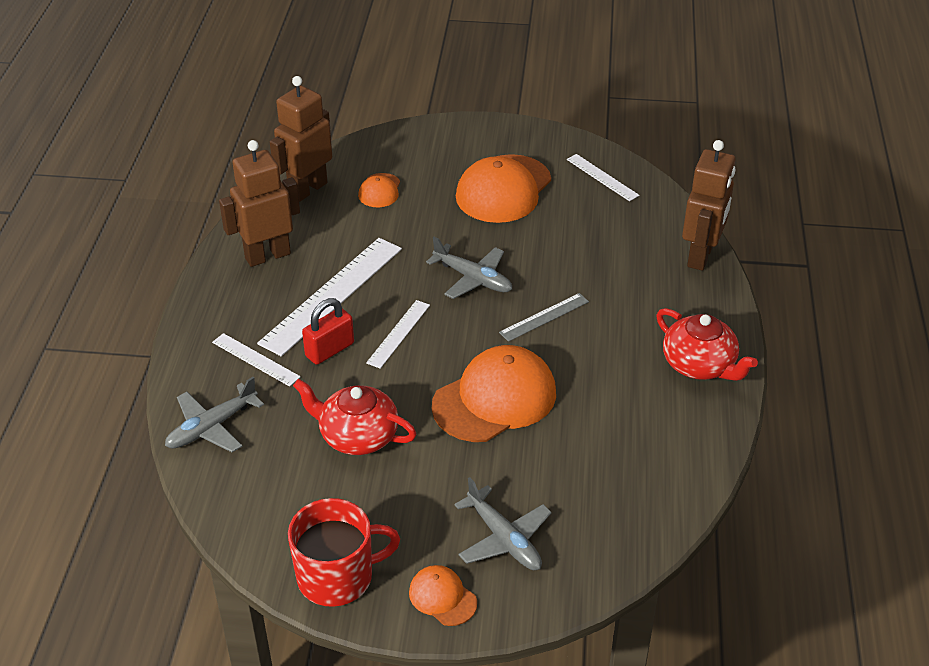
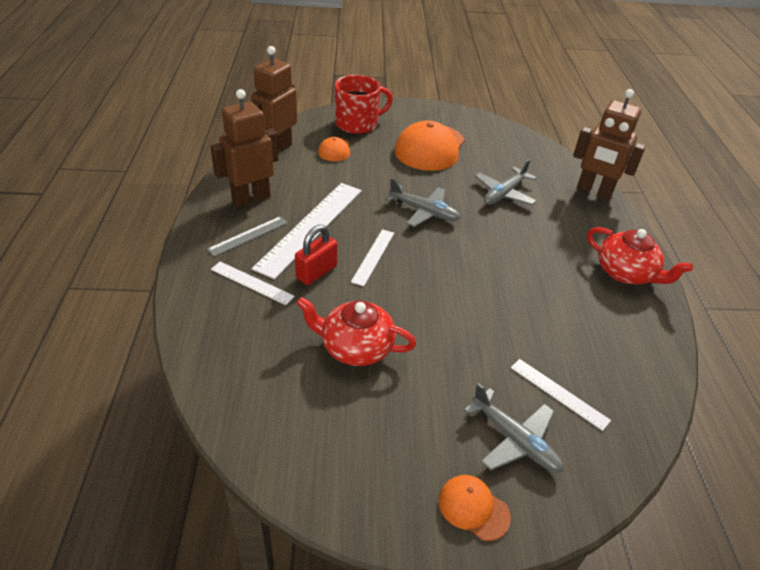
camera: 10 degrees left, 0 degrees up
(212, 427) = (218, 346): grey plane -> grey plane (504, 193)
(337, 576) = (363, 493): red mug -> red mug (357, 124)
(494, 399) = (469, 308): orange cap -> none
(544, 317) = (489, 239): grey ruler -> grey ruler (248, 236)
(602, 177) = (501, 139): white ruler -> white ruler (559, 393)
(701, 256) = (594, 191): brown robot -> brown robot turned 105 degrees clockwise

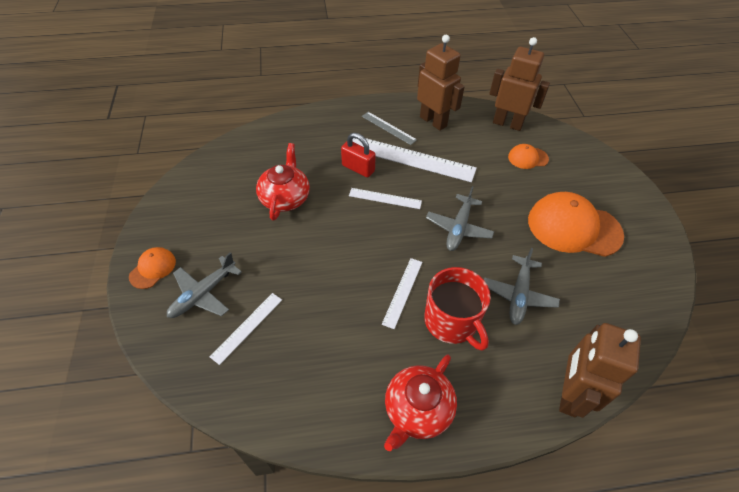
camera: 85 degrees right, 10 degrees up
(252, 283) = (339, 138): white ruler -> white ruler (402, 292)
(357, 124) = (583, 168): red mug -> red mug (451, 321)
(504, 193) = (518, 294): grey plane -> grey plane turned 105 degrees counterclockwise

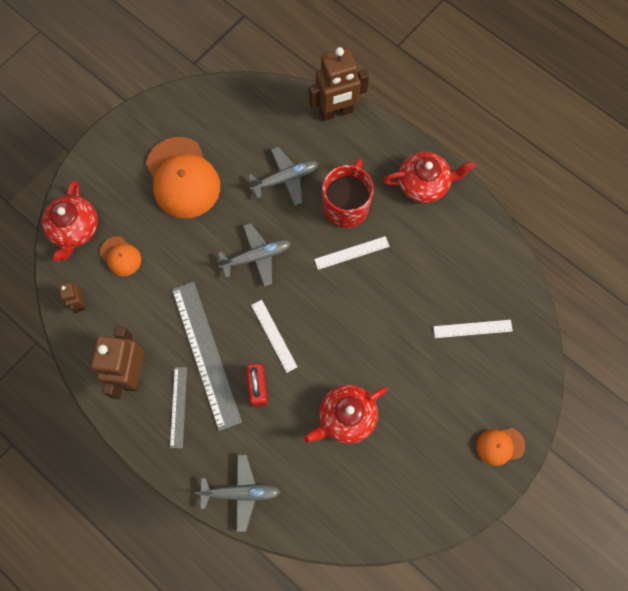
camera: 130 degrees left, 20 degrees up
(203, 294) = (480, 385): grey plane -> grey plane (240, 492)
(409, 158) = (206, 354): white ruler -> grey ruler
(507, 123) = (80, 303): brown robot -> brown robot, size x0.48
(571, 148) = (75, 229): none -> red teapot

